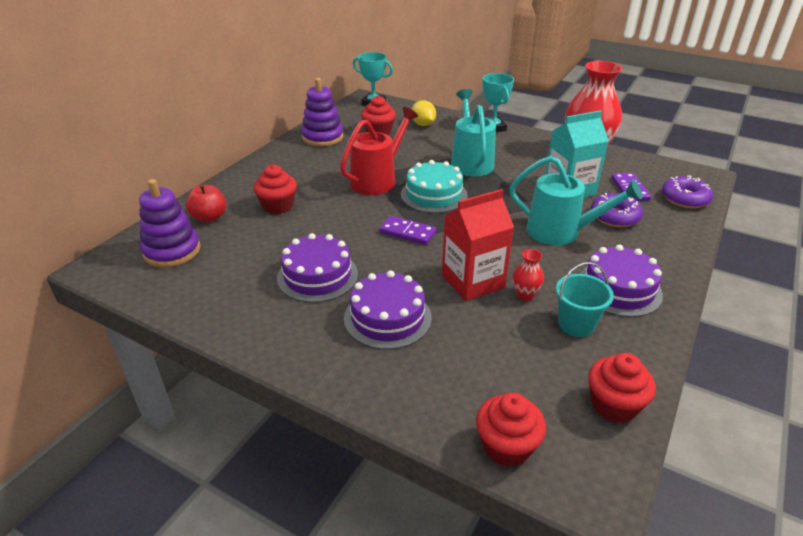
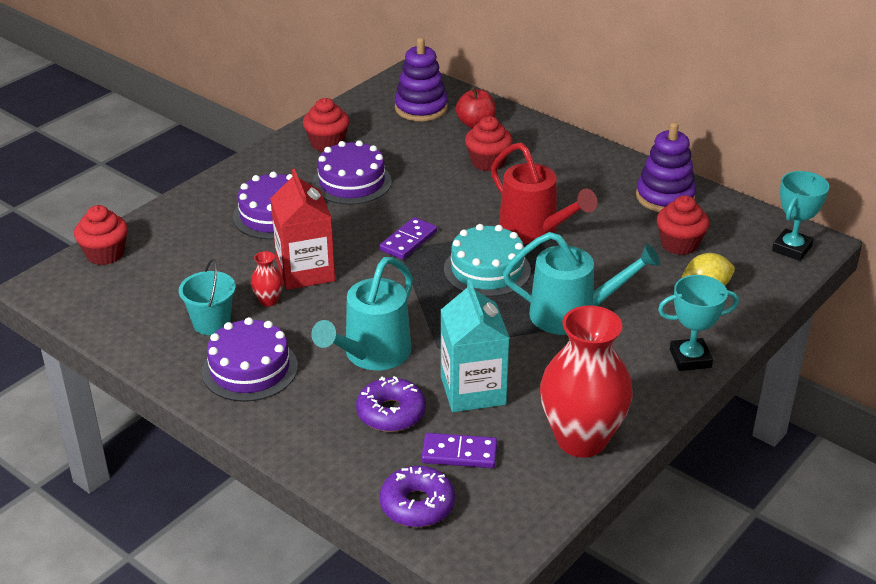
camera: 100 degrees right, 0 degrees up
(613, 405) = (108, 317): red cupcake -> red cupcake (327, 143)

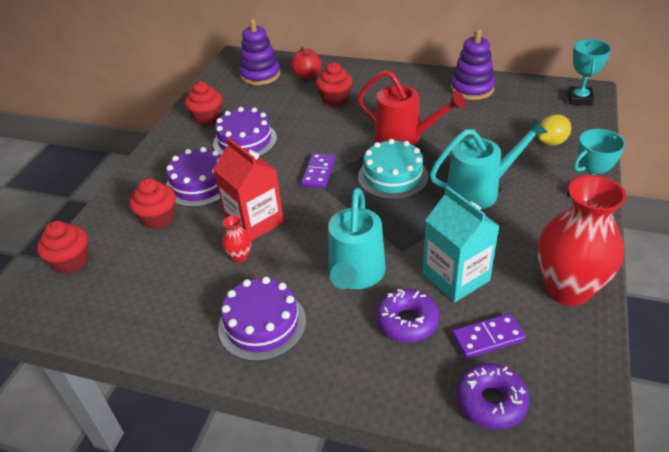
camera: 20 degrees left, 5 degrees up
(212, 323) = (203, 293): turquoise bucket -> none
(679, 244) = (508, 117): red cupcake -> red cupcake (158, 218)

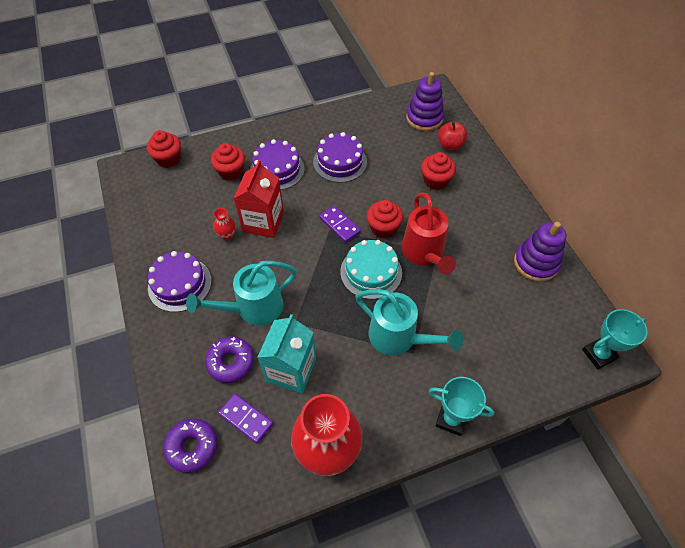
camera: 50 degrees right, 15 degrees up
(207, 118) = (347, 125): red cupcake -> red cupcake (383, 228)
(318, 172) = (339, 225): purple domino -> purple domino turned 75 degrees clockwise
(551, 142) = (507, 360): yellow lemon -> none

